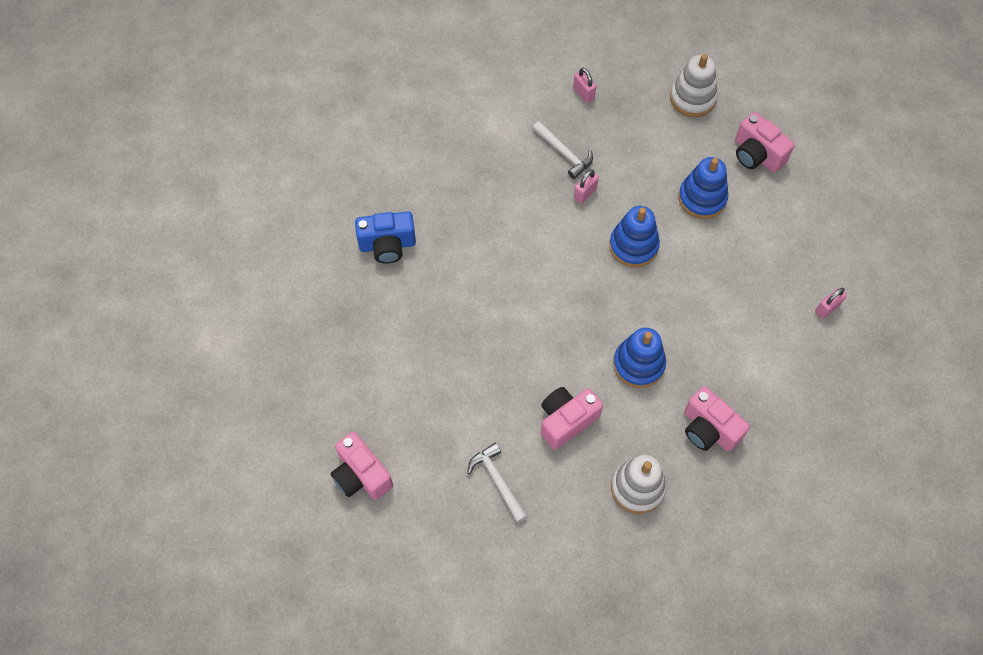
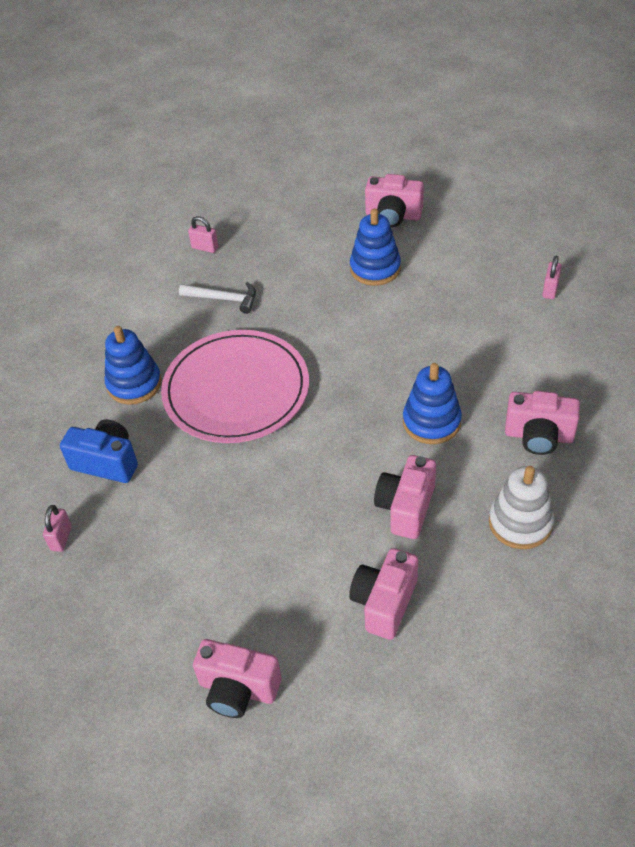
camera: 30 degrees left, 15 degrees down
(387, 245) = (106, 462): blue camera -> blue camera turned 120 degrees counterclockwise
(497, 481) = (384, 603): white hammer -> pink camera
(517, 243) = (236, 390): none -> pink plate
(585, 193) = (268, 318): pink padlock -> pink padlock (61, 538)
(633, 246) = (346, 334): blue stacking toy -> blue stacking toy (134, 384)
(692, 98) = (304, 204): white stacking toy -> none

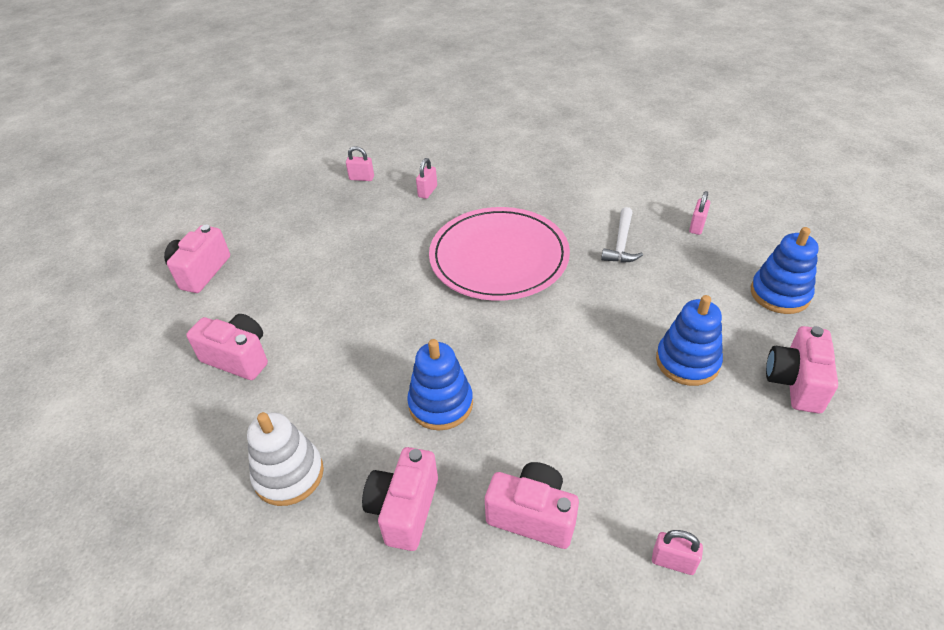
camera: 90 degrees right, 5 degrees down
(106, 462) = (427, 191): blue camera -> pink padlock
(134, 384) = (510, 198): blue stacking toy -> blue stacking toy (779, 294)
(406, 507) = (335, 377): pink camera -> pink camera (532, 515)

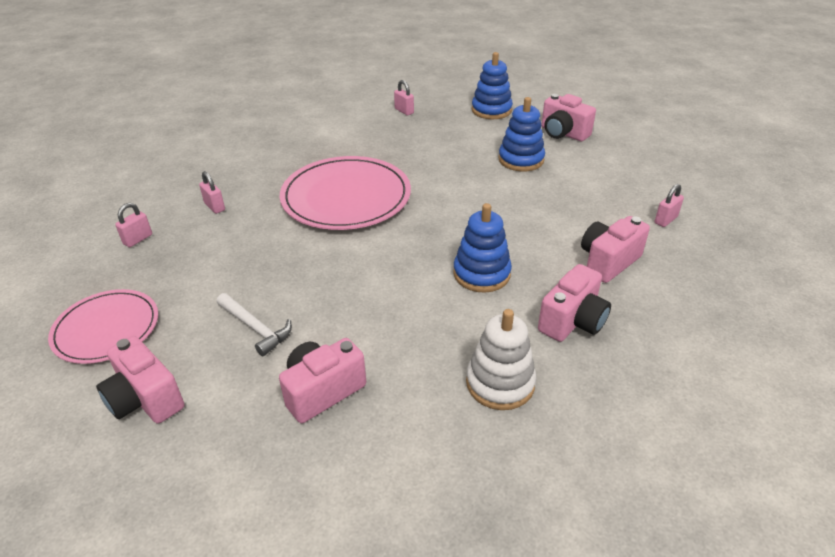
camera: 65 degrees left, 5 degrees down
(260, 218) = (106, 329): none -> pink plate
(404, 509) = (572, 321): pink camera -> pink camera turned 90 degrees counterclockwise
(621, 243) = (389, 142): white hammer -> white hammer (255, 328)

